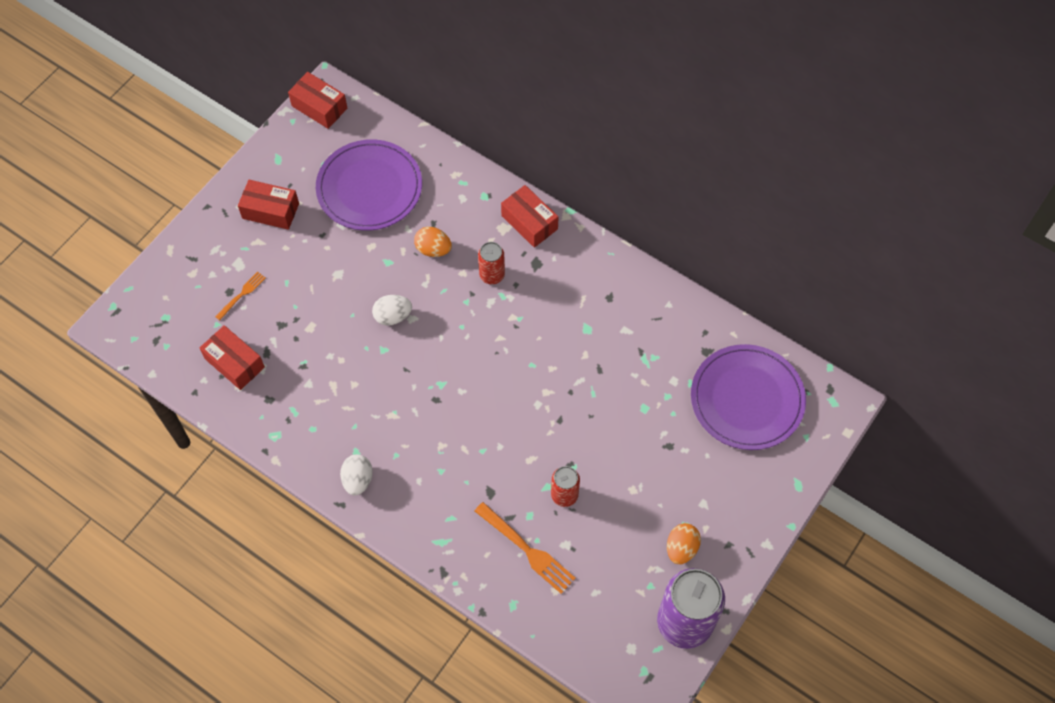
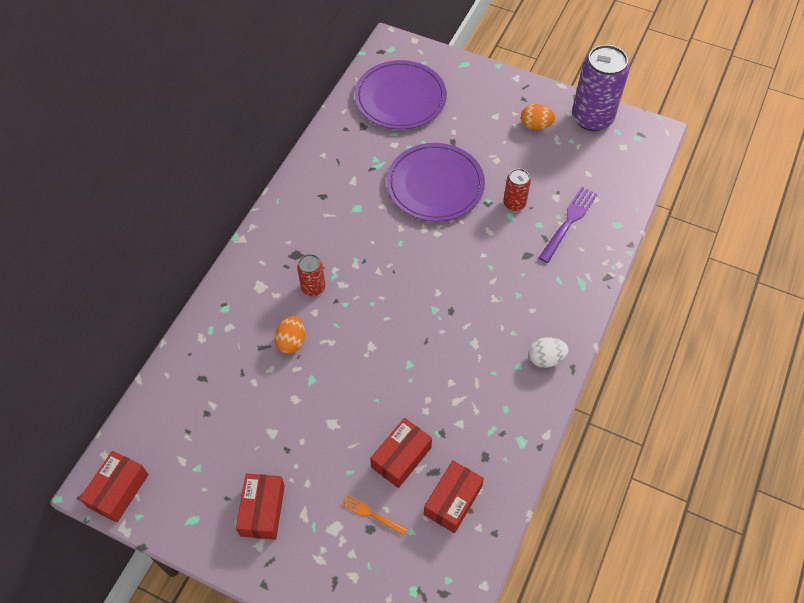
camera: 100 degrees left, 5 degrees down
(369, 188) = (224, 415): purple plate -> purple plate (435, 185)
(393, 316) = (372, 363): white egg -> none
(527, 549) = (568, 222): orange fork -> purple fork
(529, 222) = (251, 266): red box -> red box (401, 457)

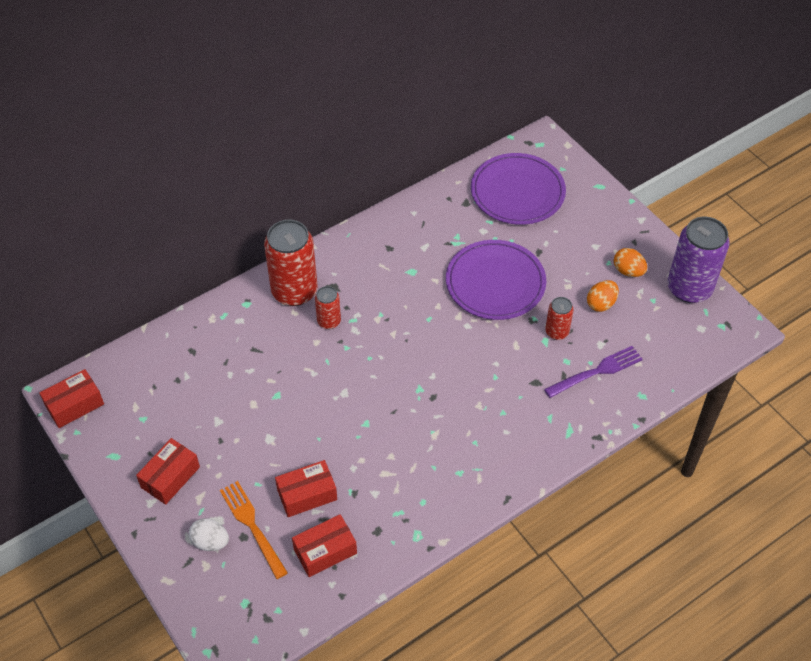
camera: 30 degrees right, 5 degrees down
(263, 275) = (294, 291): none -> red can
(291, 342) = (281, 357): orange egg -> orange egg (601, 304)
(371, 514) = (252, 526): orange fork -> orange fork, size x1.75
(545, 359) = (488, 478): white egg -> white egg (210, 542)

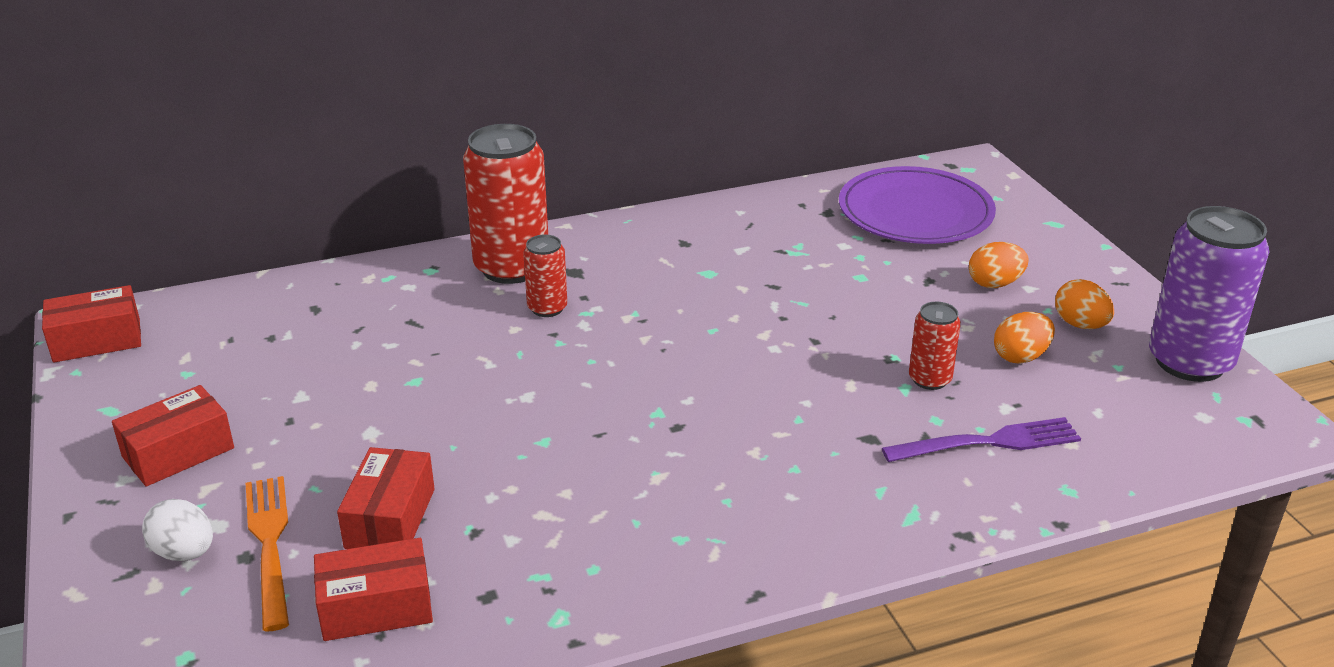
camera: 15 degrees right, 20 degrees down
(307, 494) = (390, 518): red box -> red box turned 75 degrees counterclockwise
(495, 283) = (842, 305): purple plate -> none
(576, 247) = (995, 284): none -> orange egg

